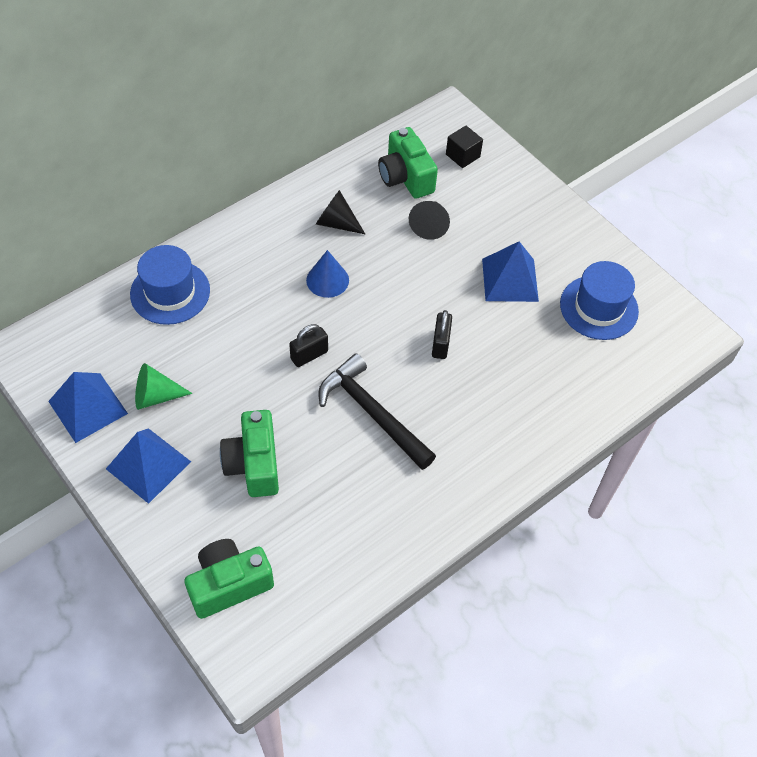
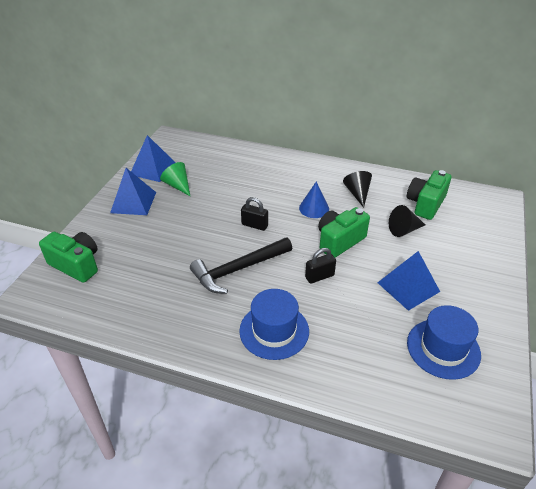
camera: 60 degrees right, 15 degrees down
(170, 292) = (246, 161): blue hat -> blue hat (274, 331)
(254, 464) = (162, 238): green camera -> green camera (339, 241)
(372, 413) = (238, 269): black hammer -> black hammer turned 135 degrees counterclockwise
(462, 155) = (476, 219): black cube -> none

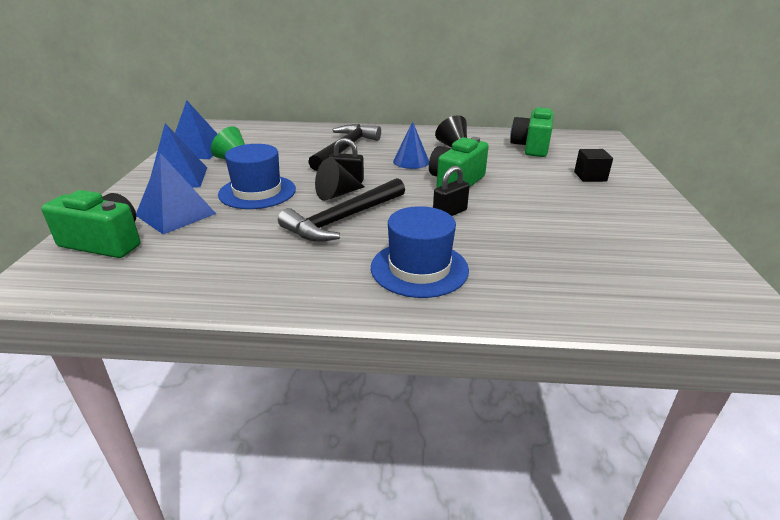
camera: 15 degrees left, 10 degrees down
(266, 184) = (345, 149): none -> black hammer
(404, 230) = (522, 167): black cone -> black cone (337, 194)
(408, 287) = (558, 209): blue pyramid -> blue pyramid (176, 214)
(443, 348) = (637, 254): blue hat -> blue hat (257, 192)
(457, 252) = (590, 176): none -> black cube

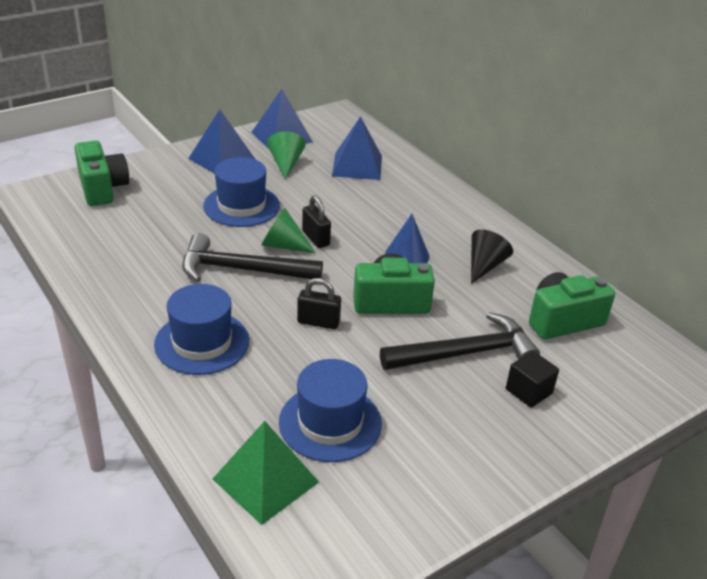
camera: 50 degrees right, 5 degrees up
(176, 214) = (167, 191): blue pyramid -> blue pyramid (357, 165)
(337, 194) = (283, 245): black cone -> green cone
(345, 149) = (385, 205): black hammer -> black hammer (465, 353)
(574, 247) = (330, 422): none -> blue hat
(627, 297) = (265, 480): none -> green pyramid

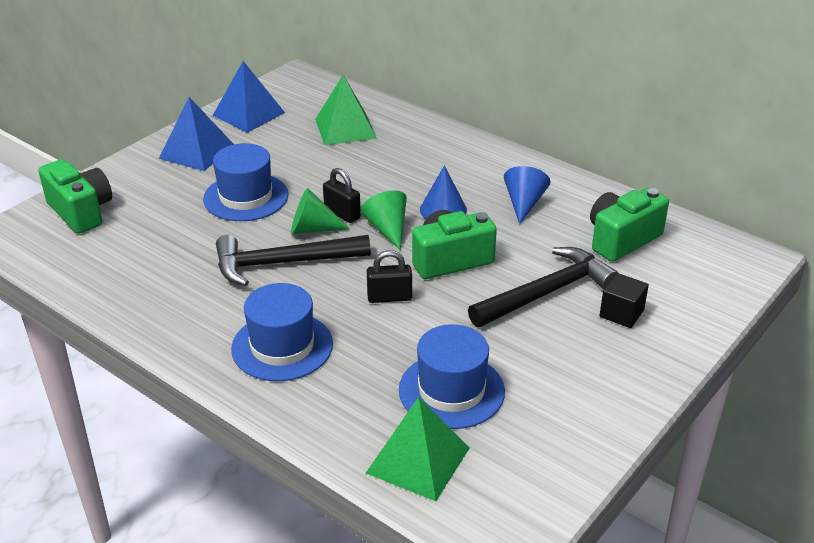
camera: 15 degrees left, 0 degrees up
(286, 163) = (269, 142): green cone -> green cone (387, 229)
(357, 165) = (345, 128): blue pyramid -> green pyramid
(484, 266) = (524, 203): black cone -> blue cone

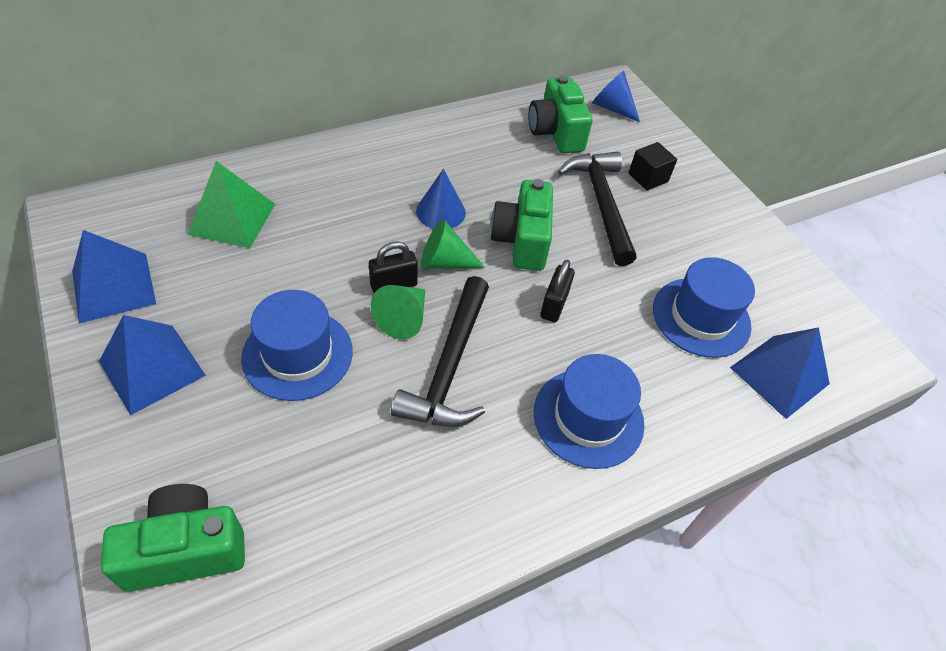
camera: 70 degrees left, 15 degrees up
(418, 460) = (779, 375): green pyramid -> blue pyramid
(524, 203) = (468, 159): blue cone -> blue cone (612, 108)

